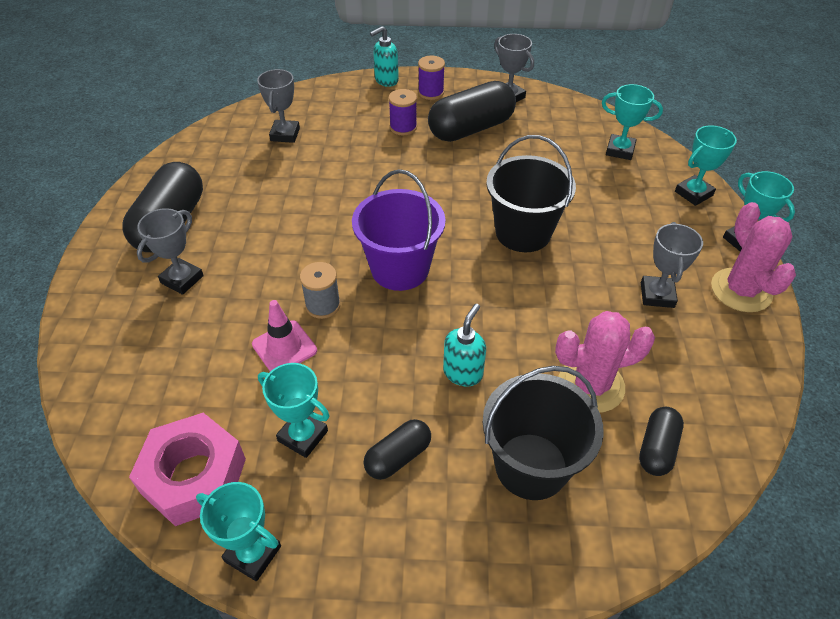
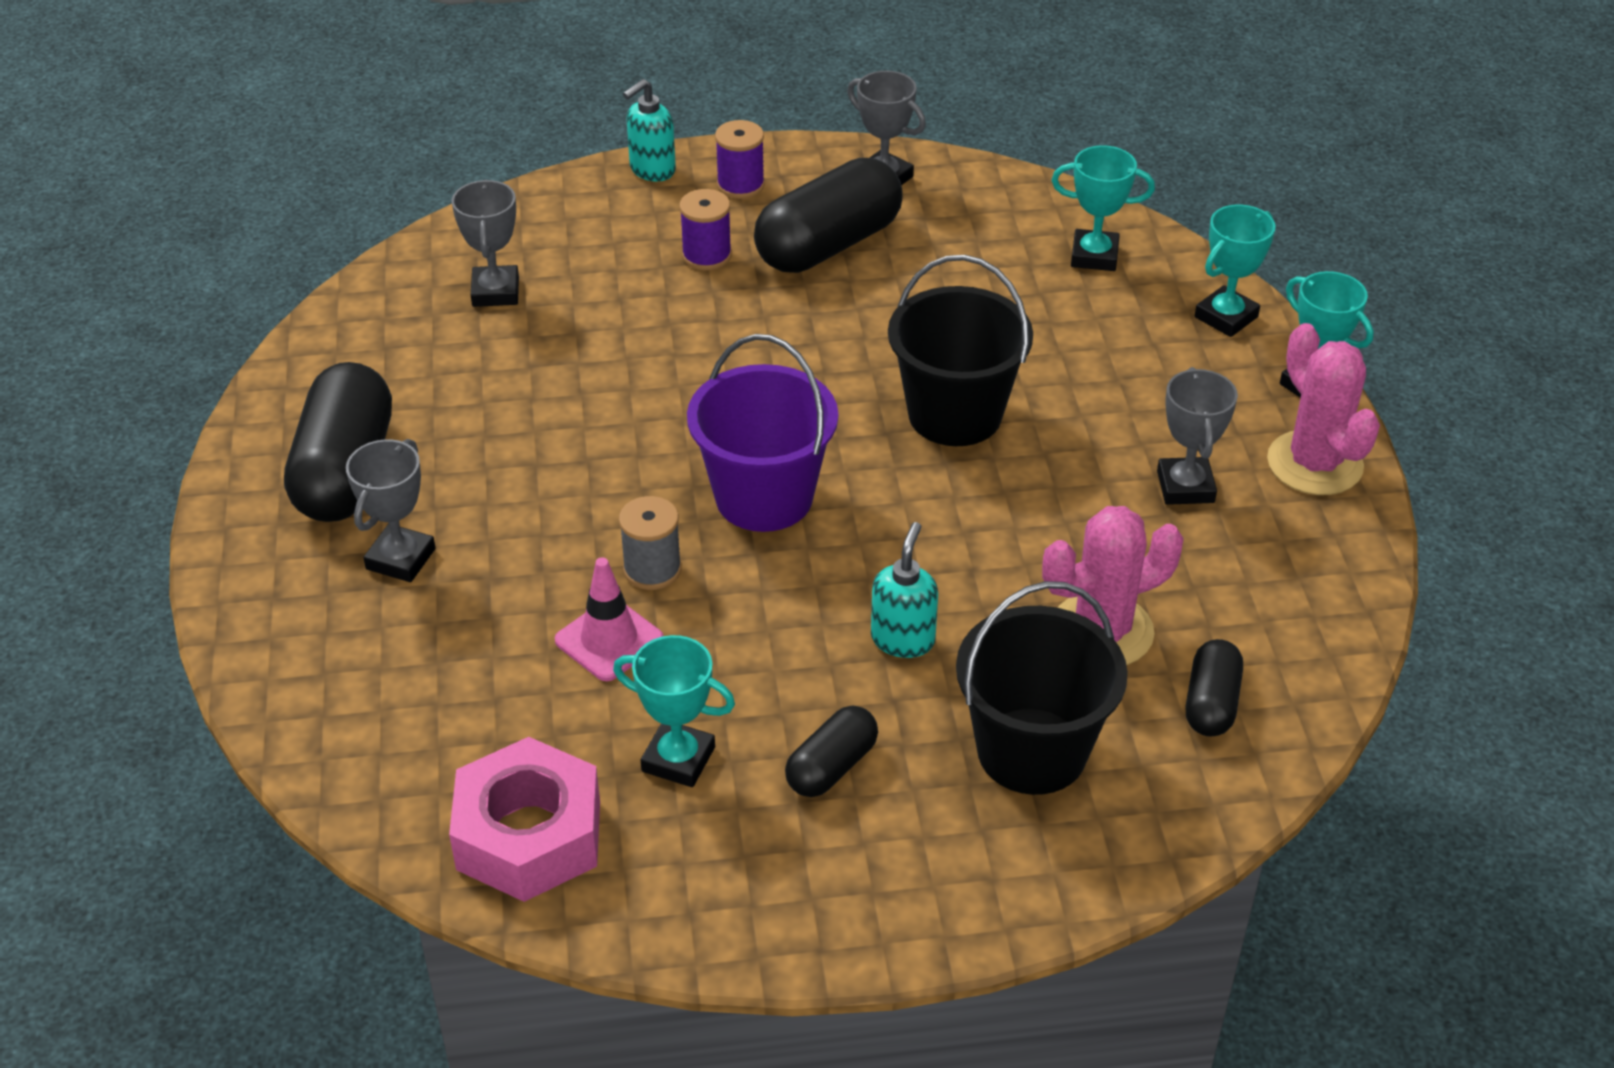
camera: 10 degrees left, 5 degrees down
(253, 553) = (652, 918): turquoise trophy -> none

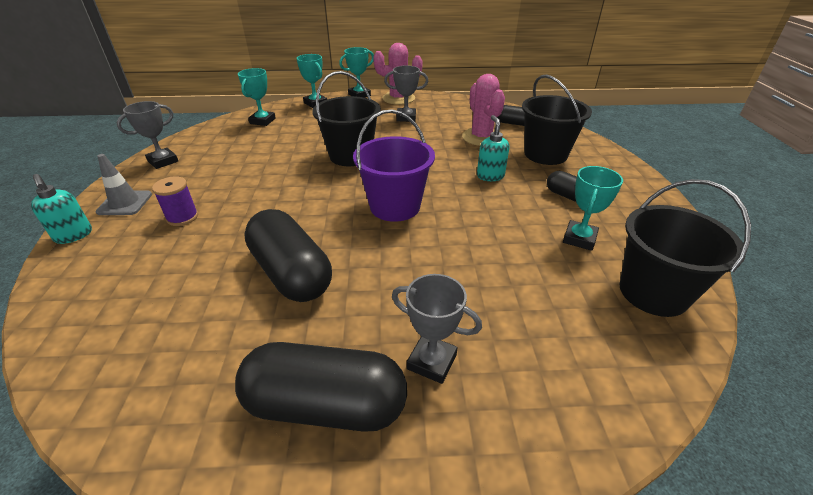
camera: 85 degrees left, 5 degrees down
(495, 292) = (148, 312): grey trophy -> none
(529, 835) = (653, 292): pink nut -> black bucket
(609, 640) = (501, 260): pink traffic cone -> none
(652, 569) = (446, 244): grey spool -> none
(740, 185) = (125, 203): purple spool -> grey traffic cone
(828, 245) = (205, 179): black capsule -> black capsule (291, 273)
(903, 639) = (490, 176): turquoise soap dispenser -> turquoise soap dispenser turned 60 degrees clockwise

